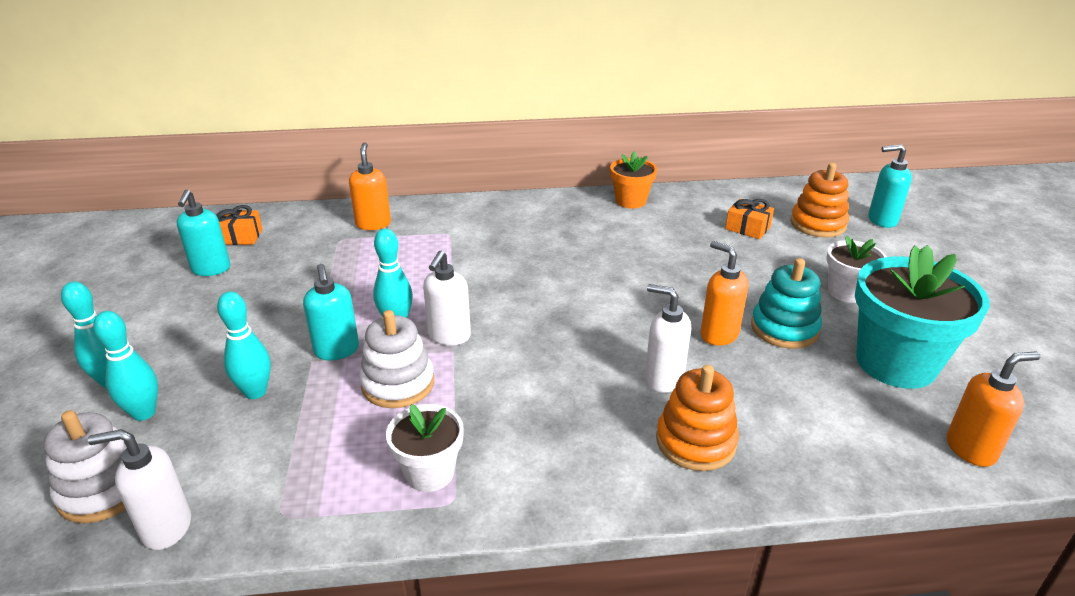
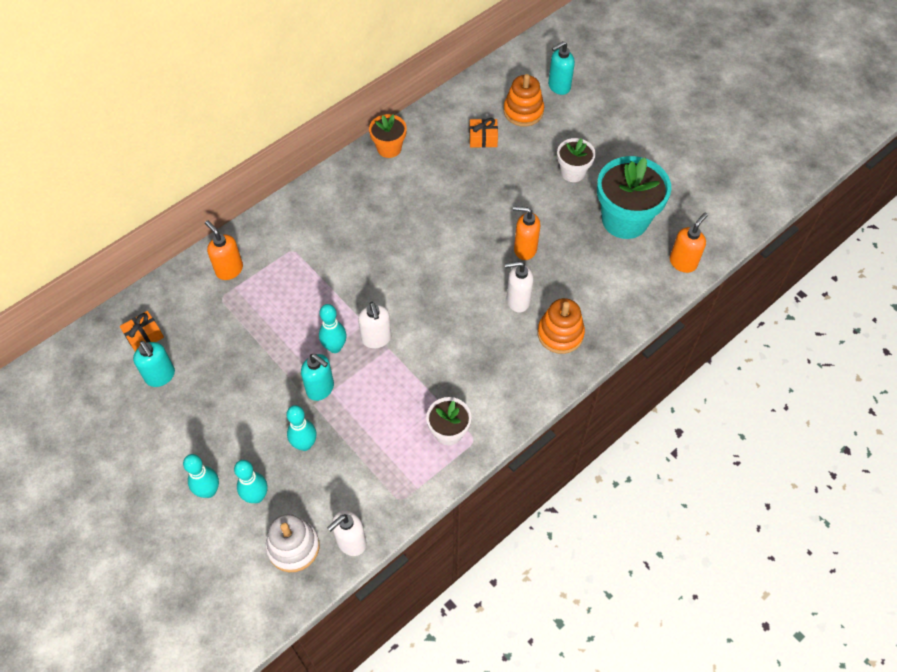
camera: 35 degrees left, 25 degrees up
(398, 384) = (380, 390): white stacking toy -> none
(784, 328) = (556, 224): turquoise stacking toy -> none

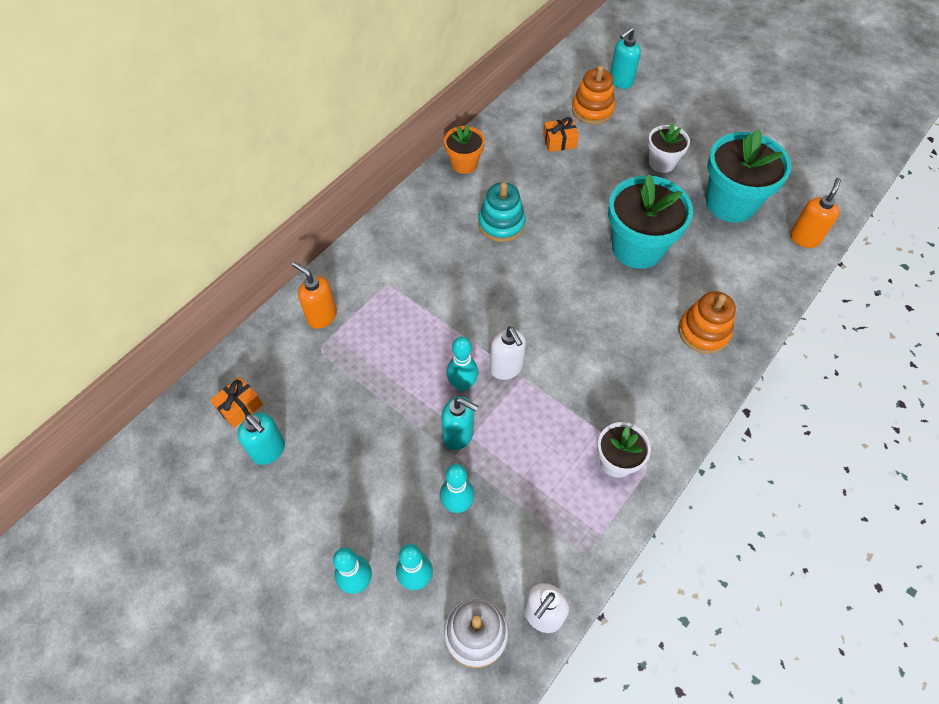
camera: 10 degrees left, 0 degrees up
(407, 209) = (501, 224): none -> turquoise stacking toy
(517, 301) = (647, 303): white soap dispenser -> none
(525, 249) = (637, 248): orange soap dispenser -> turquoise flower pot

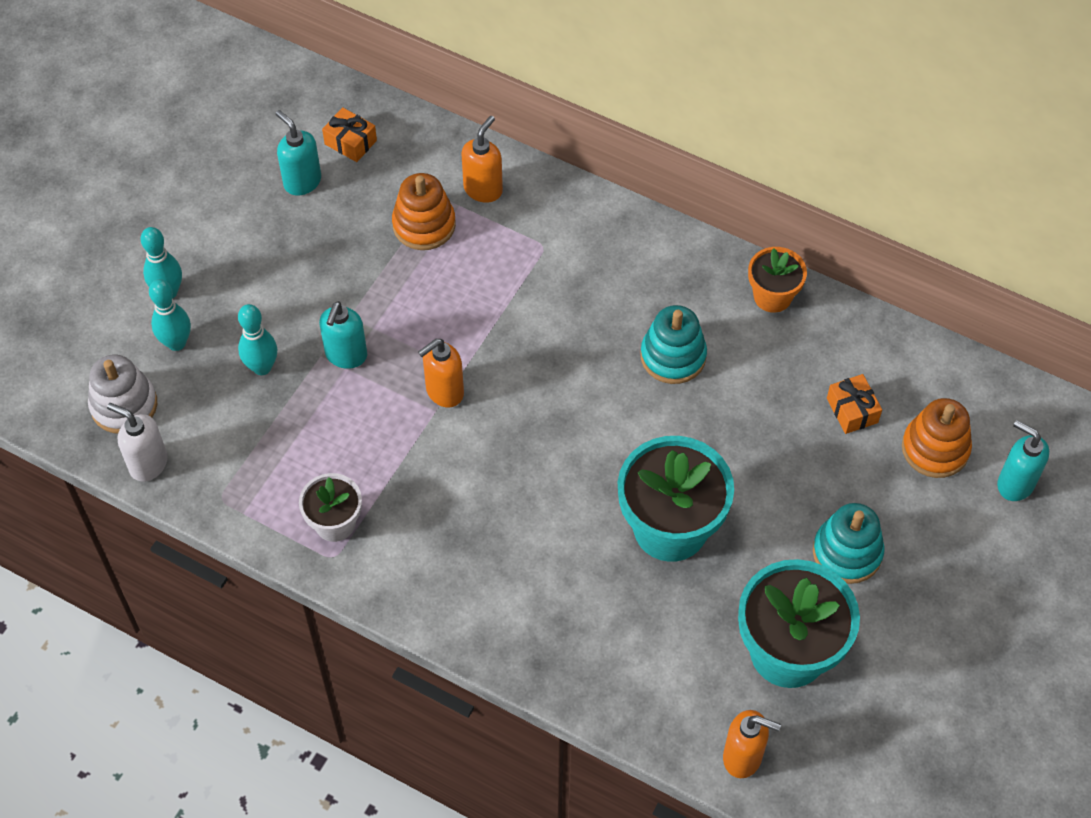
camera: 80 degrees right, 0 degrees up
(269, 450) = (302, 182): turquoise soap dispenser -> turquoise soap dispenser turned 105 degrees clockwise
(462, 385) = (413, 349): turquoise bowling pin -> none
(506, 368) = (444, 392): white soap dispenser -> orange soap dispenser
(661, 163) = (847, 552): white flower pot -> turquoise stacking toy
(703, 332) = (541, 617): orange stacking toy -> orange stacking toy (424, 225)

